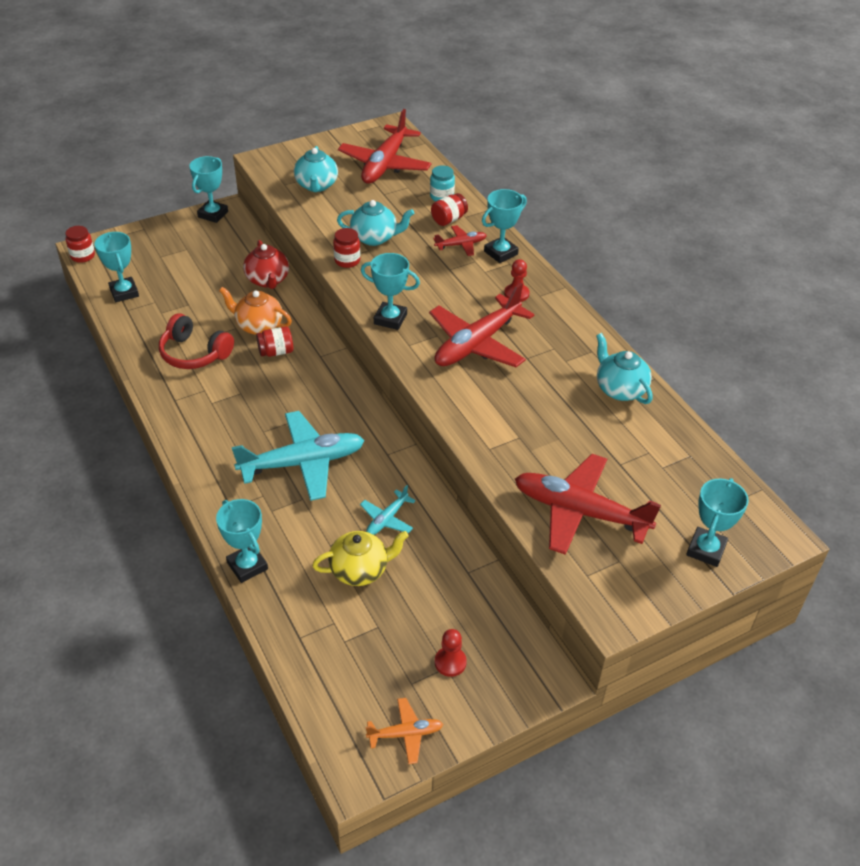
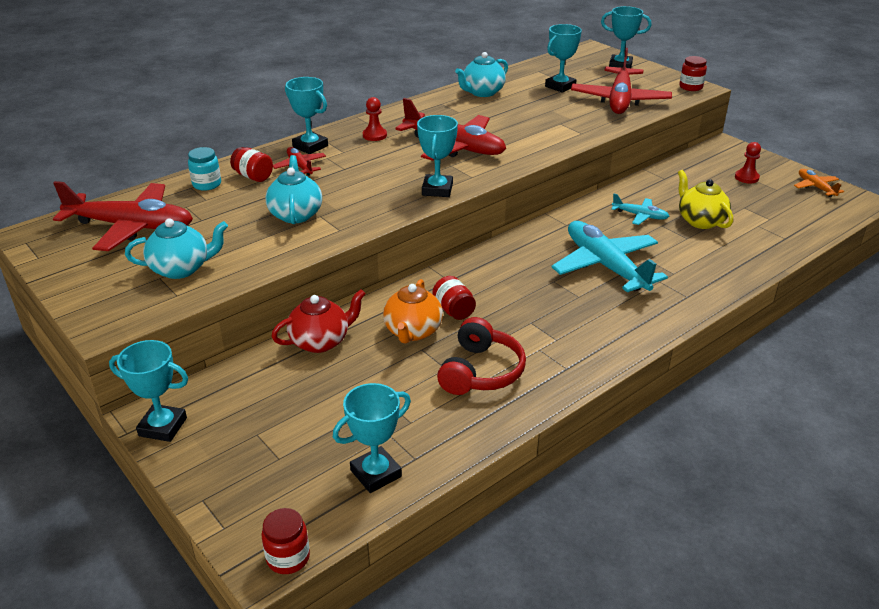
camera: 100 degrees left, 10 degrees down
(247, 566) = (742, 274): turquoise trophy -> turquoise trophy (560, 86)
(347, 260) = (344, 225): red jar -> red jar (690, 87)

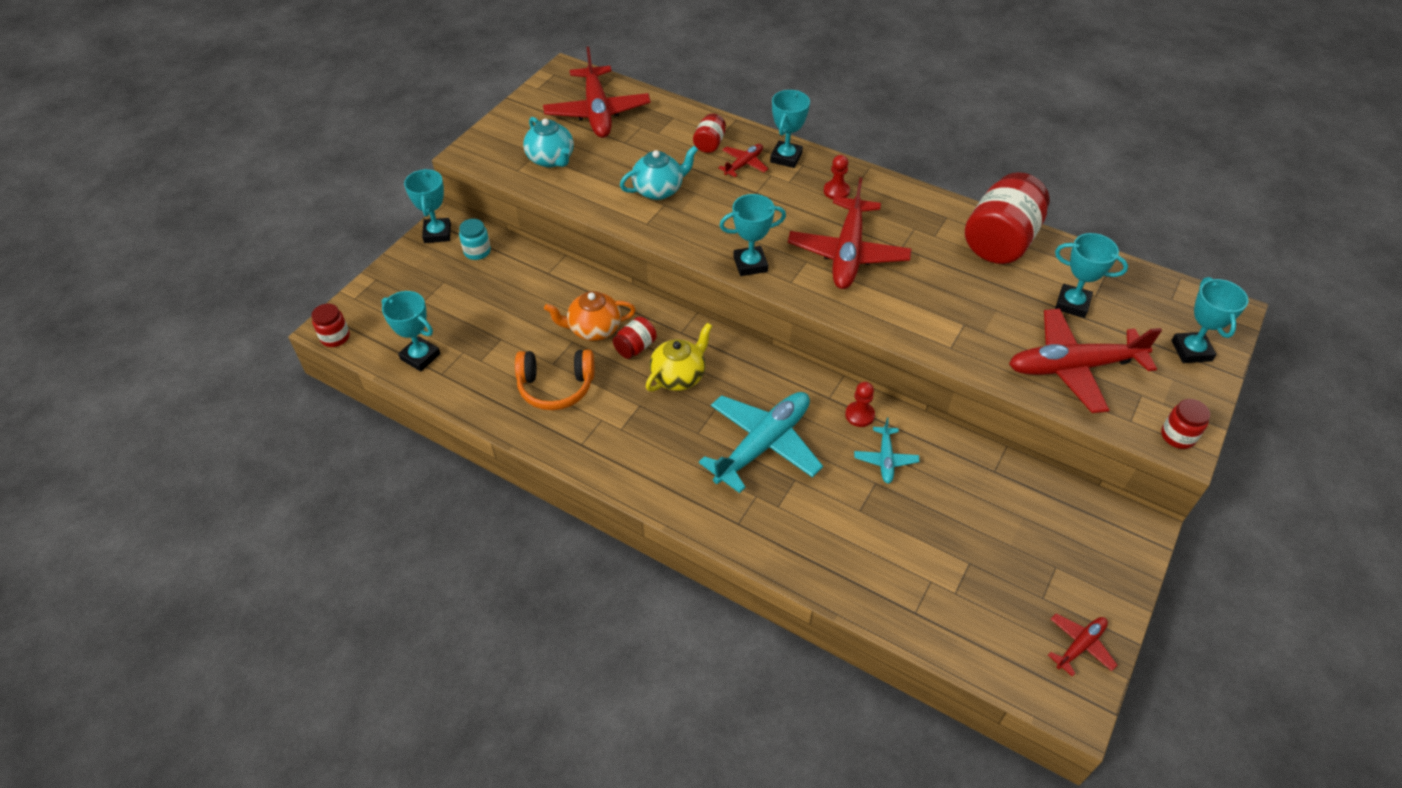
camera: 70 degrees right, 15 degrees up
(207, 184) = (681, 124): turquoise jar -> turquoise jar (477, 251)
(321, 341) = (559, 278): red teapot -> none
(481, 371) = (556, 387): red headphones -> orange headphones
(482, 92) = (1000, 241): turquoise teapot -> red jar
(700, 221) = (907, 519): yellow teapot -> yellow teapot (679, 376)
(746, 177) = (1055, 560): red pawn -> red pawn (859, 415)
(815, 187) = (1080, 645): orange plane -> red plane

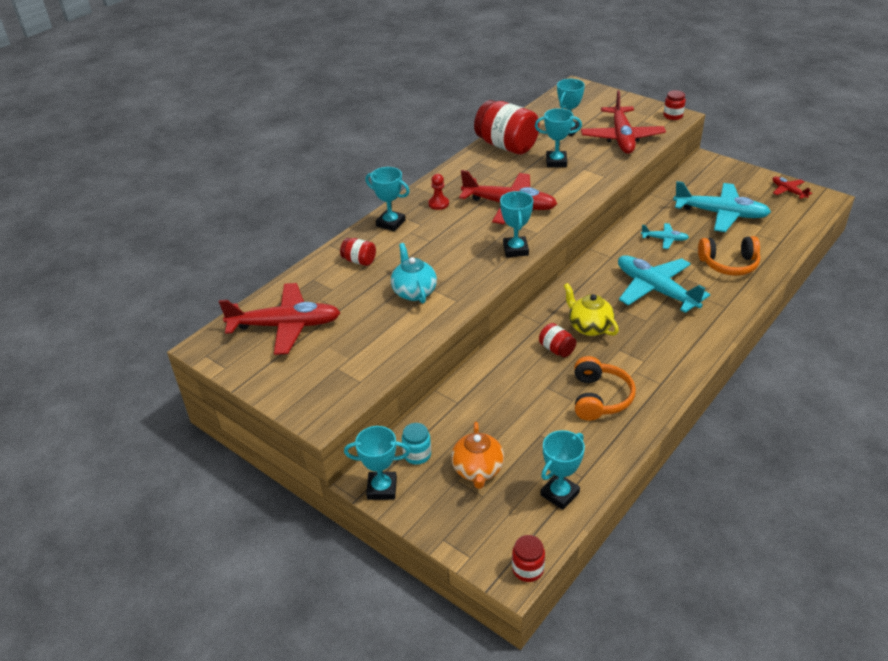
camera: 80 degrees left, 10 degrees down
(551, 159) = (350, 358): turquoise teapot -> none
(593, 329) = (533, 373): orange teapot -> orange teapot (478, 470)
(744, 164) = (393, 244): red plane -> none
(839, 535) = (729, 264): none -> orange headphones
(859, 415) = (627, 245): red pawn -> none
(974, 536) = (721, 214): none -> turquoise plane
(1191, 351) = (608, 101): turquoise trophy -> turquoise trophy (556, 162)

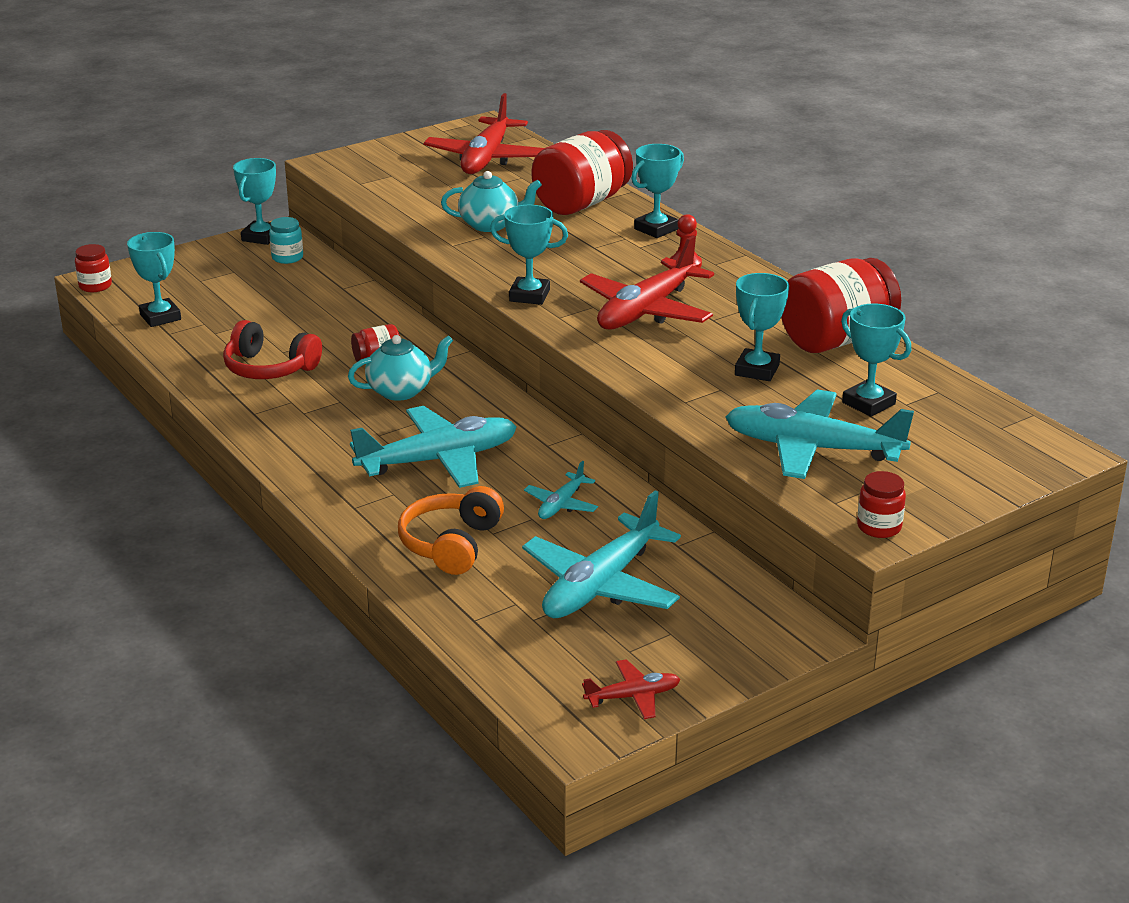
camera: 105 degrees right, 10 degrees down
(359, 261) = (582, 203): red jar -> red jar, size x2.14
(478, 470) = (235, 283): orange teapot -> none
(589, 327) = (401, 391): yellow teapot -> turquoise teapot
(599, 398) = (269, 368): orange headphones -> red headphones
(622, 138) = (812, 448): red plane -> turquoise plane

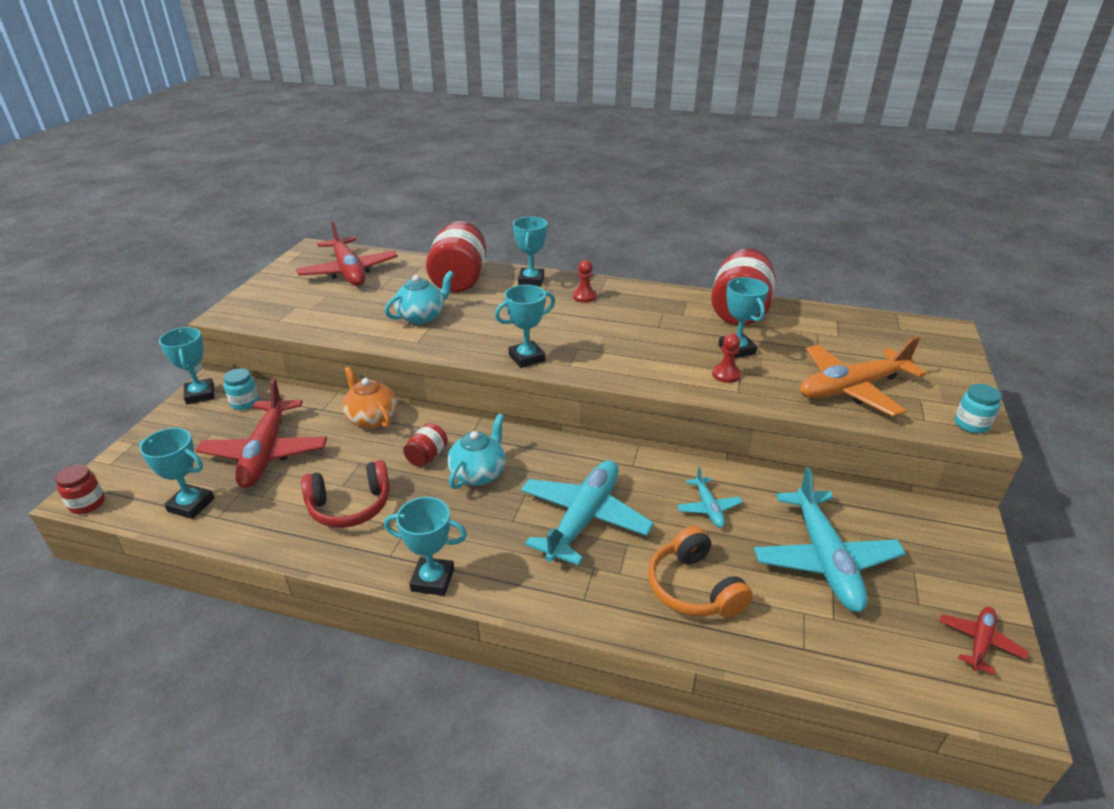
camera: 40 degrees left, 5 degrees up
(373, 312) = (372, 418): none -> orange teapot
(646, 311) = (613, 337): red plane -> red plane (266, 453)
(700, 384) = (726, 374): none -> red pawn
(812, 448) = (851, 388): turquoise plane -> orange plane
(868, 403) = (823, 344): turquoise trophy -> turquoise trophy (432, 580)
(879, 527) = (971, 424): red jar -> turquoise jar

